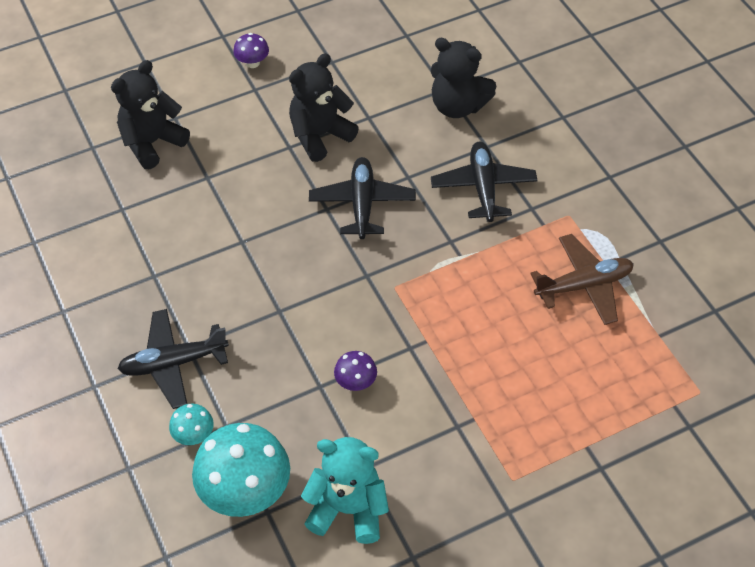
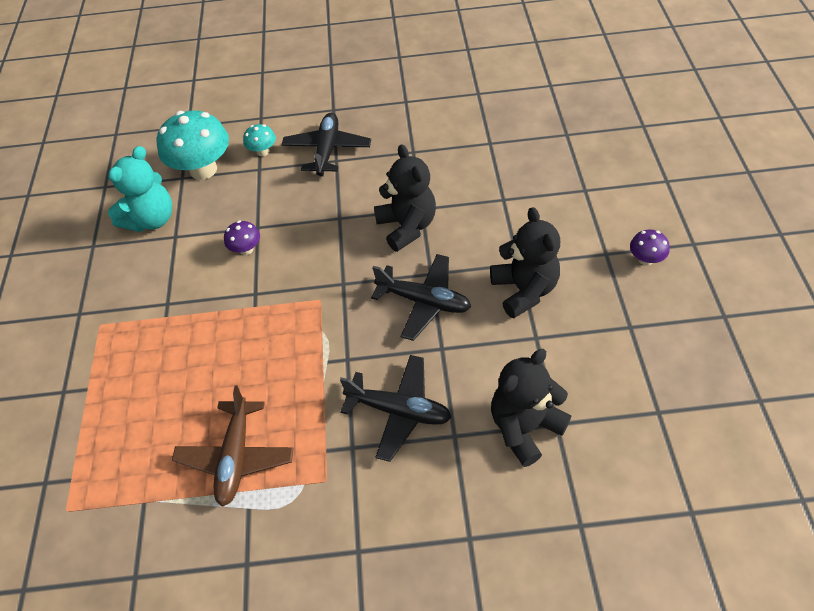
camera: 115 degrees right, 0 degrees up
(152, 143) = (558, 170): black teddy bear -> black teddy bear (407, 227)

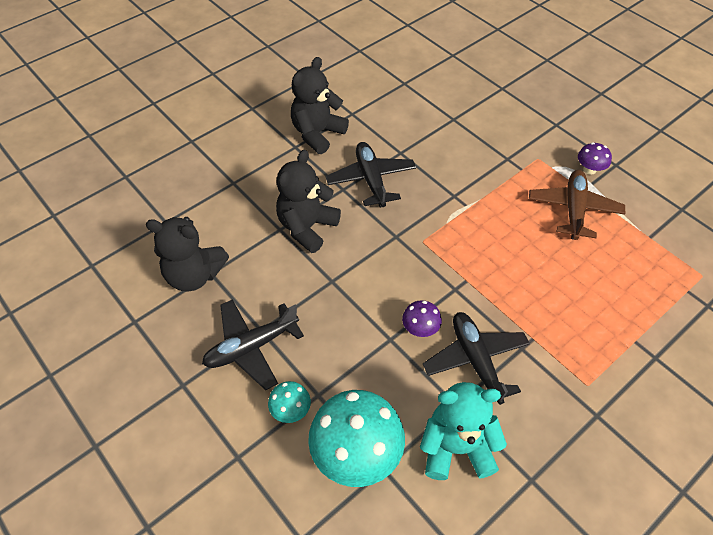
camera: 130 degrees left, 0 degrees up
(236, 457) = (573, 210): brown plane -> brown plane turned 45 degrees counterclockwise
(399, 411) = (463, 150): black plane -> black plane (475, 361)
(524, 427) = (419, 93): black teddy bear -> black teddy bear (194, 275)
(645, 259) = (243, 89): purple mushroom -> purple mushroom (589, 169)

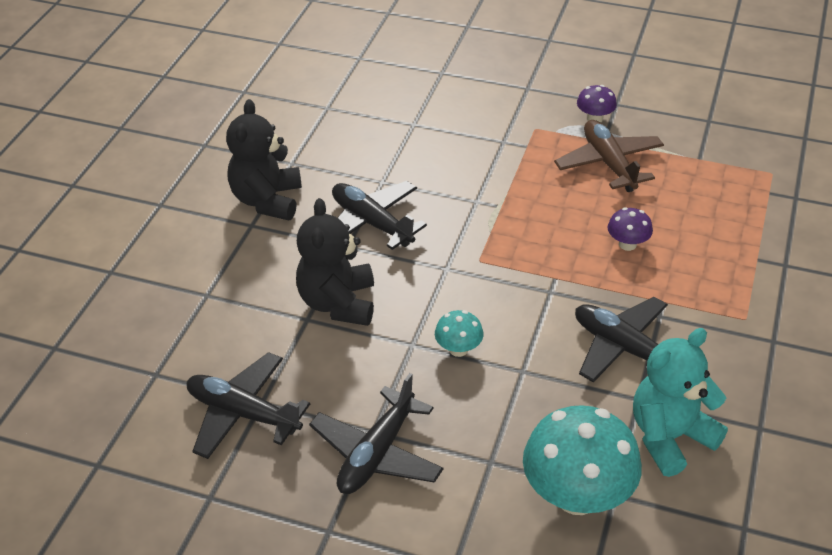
camera: 30 degrees left, 10 degrees down
(194, 275) = (243, 413): black teddy bear -> black plane
(291, 410) = (474, 492): turquoise mushroom -> turquoise mushroom (458, 349)
(420, 329) = (546, 346): purple mushroom -> purple mushroom (627, 244)

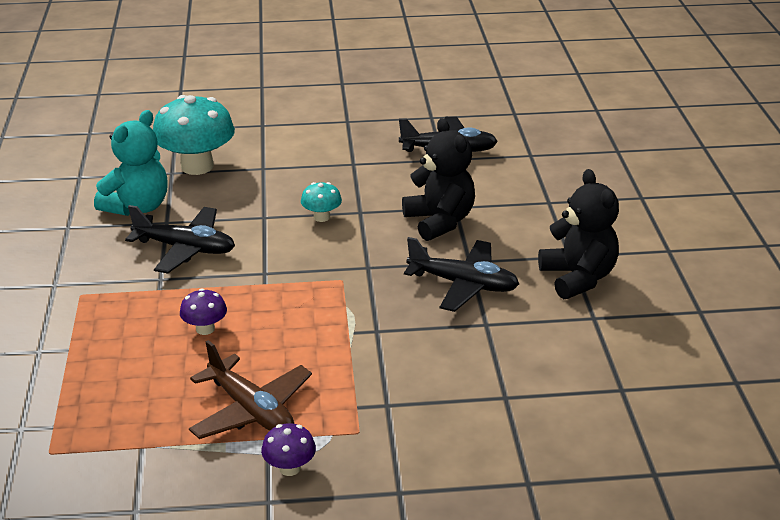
camera: 155 degrees right, 10 degrees down
(377, 453) = (342, 155): black plane -> none

